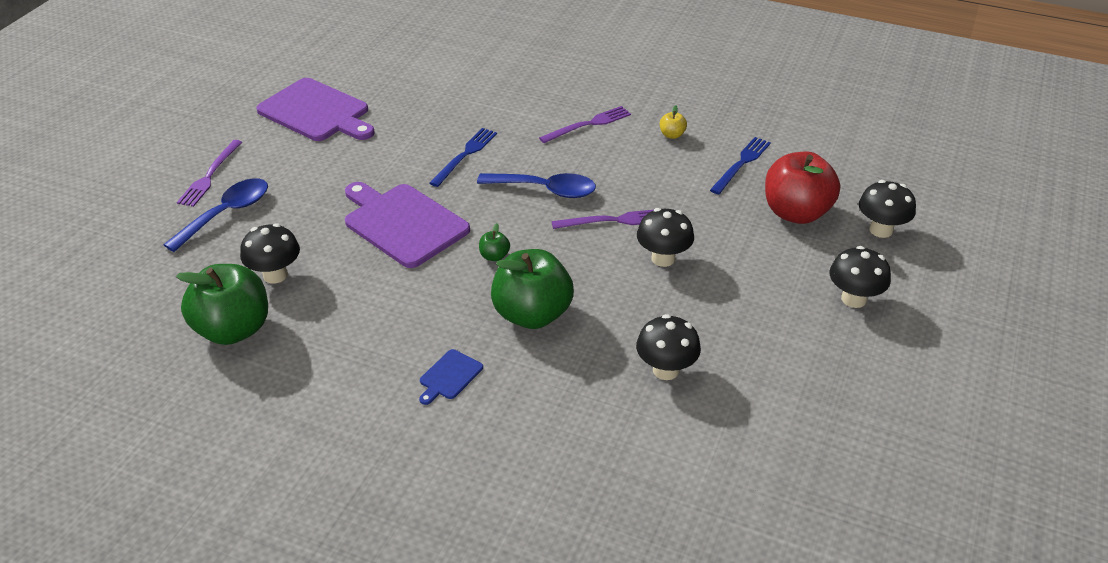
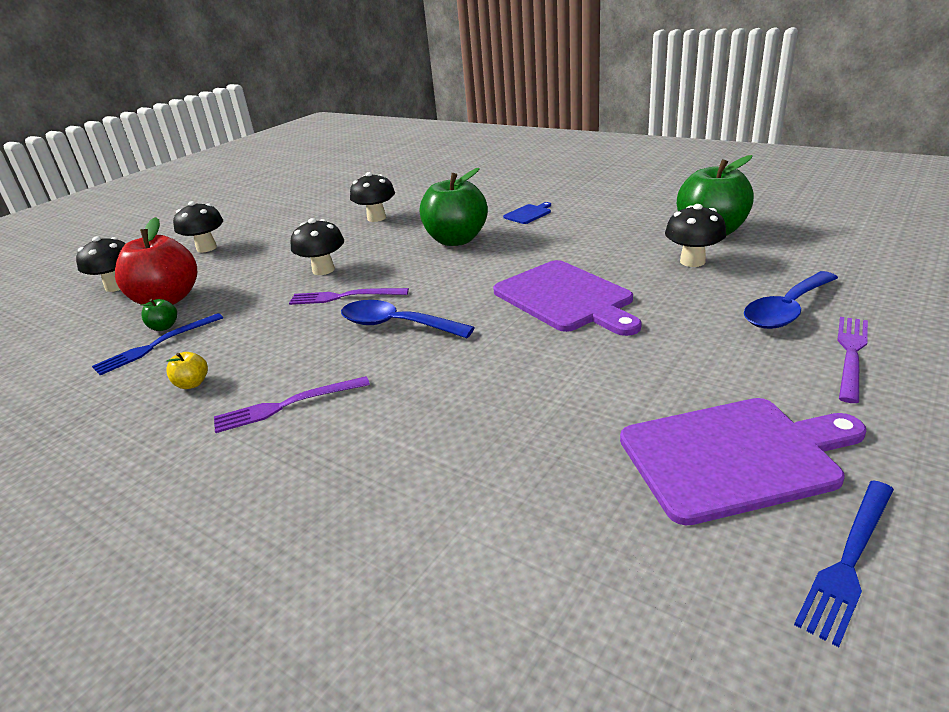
camera: 165 degrees left, 10 degrees down
(316, 112) = (734, 456): purple cutting board -> purple cutting board turned 120 degrees clockwise
(465, 155) = (480, 368): blue fork -> blue fork (848, 560)
(494, 256) = (475, 272): green apple -> green apple (164, 327)

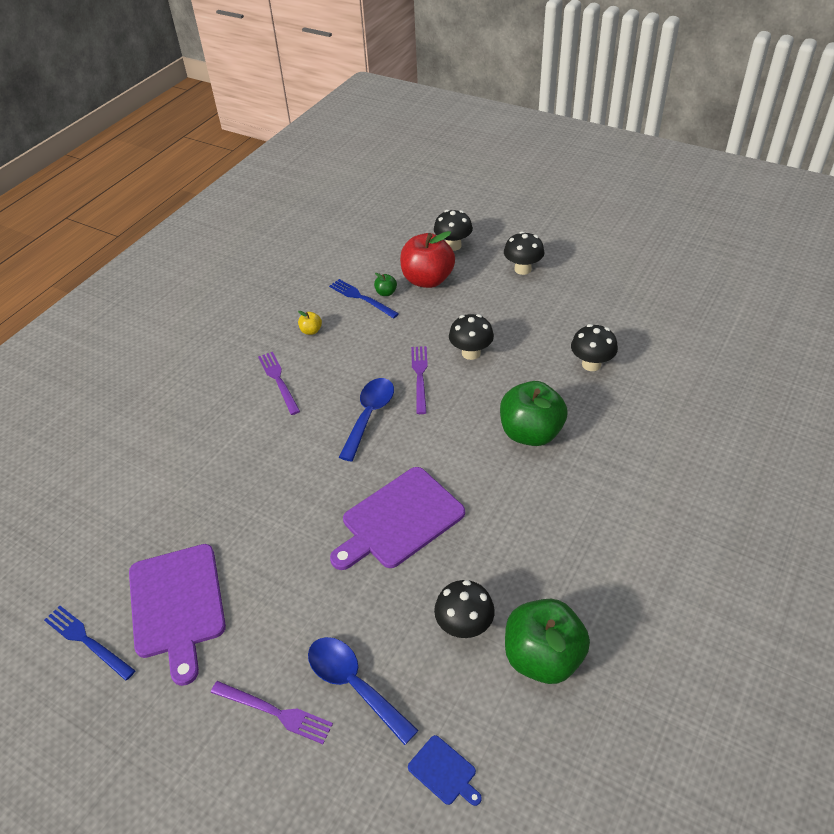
camera: 85 degrees right, 15 degrees up
(528, 214) = (601, 487): blue cutting board -> blue cutting board (444, 772)

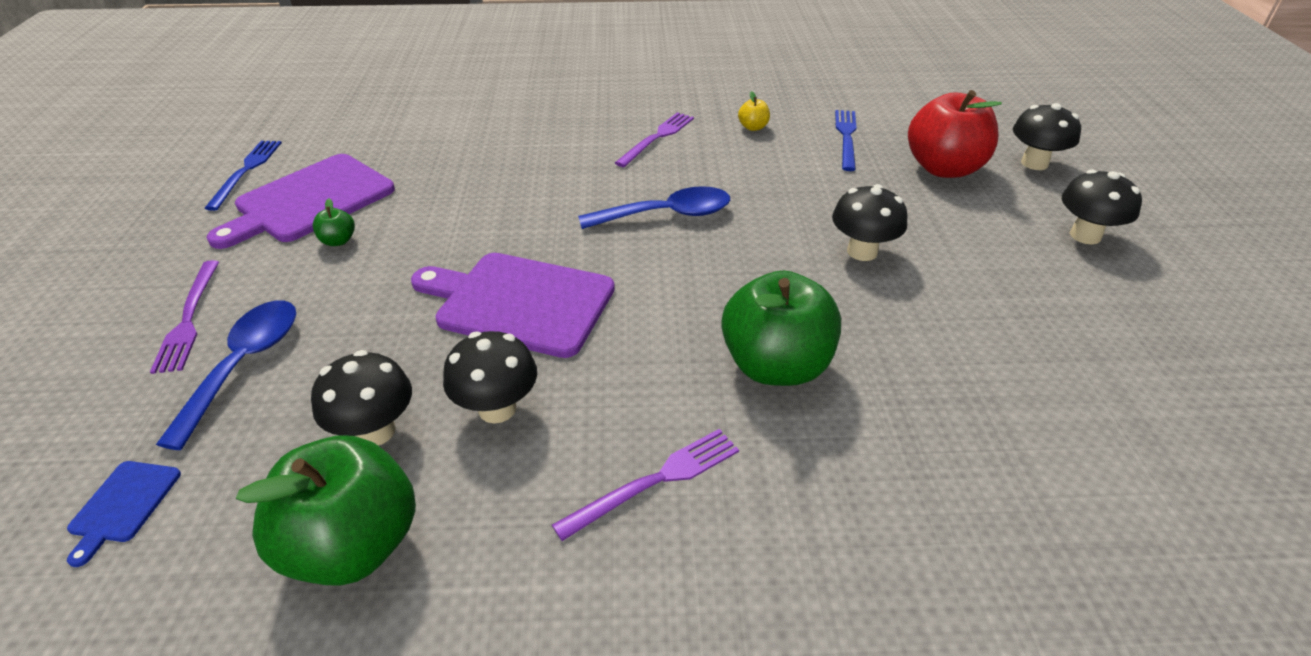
camera: 55 degrees right, 5 degrees down
(386, 293) = (878, 149): green apple -> green apple (338, 241)
(420, 376) = (771, 227): purple fork -> purple fork (655, 481)
(591, 364) = (990, 380): black mushroom -> black mushroom (497, 408)

